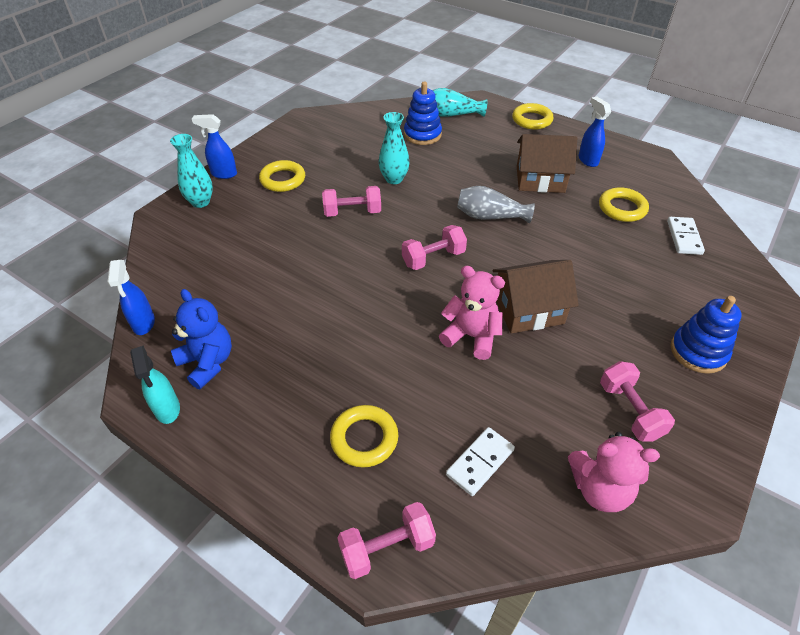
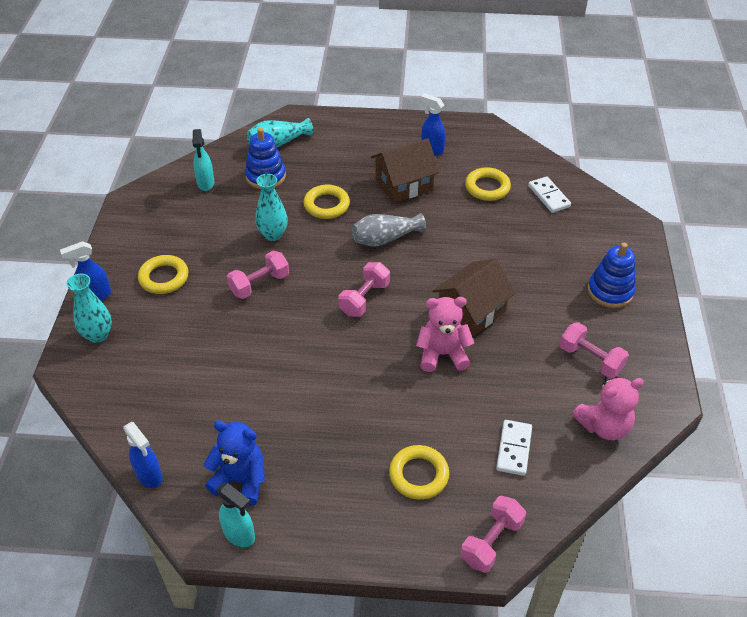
camera: 30 degrees left, 0 degrees up
(370, 124) = (206, 183): none -> turquoise spray bottle
(532, 120) = (357, 123): yellow ring -> yellow ring (326, 205)

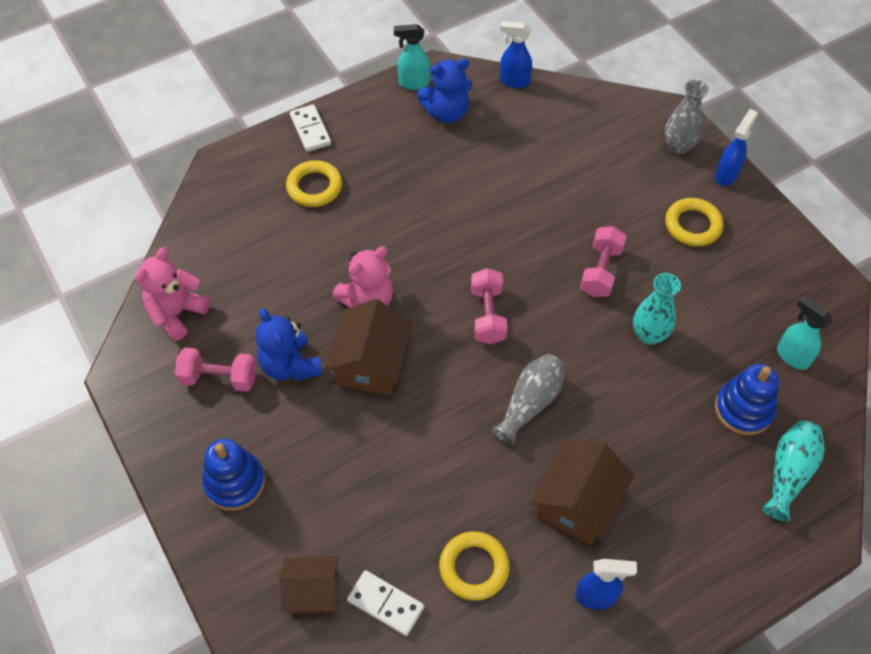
camera: 145 degrees right, 10 degrees up
(98, 335) = (678, 146): turquoise vase -> grey vase
(326, 205) = (635, 411): yellow ring -> none
(491, 541) = (227, 172): pink dumbbell -> none
(514, 449) = (248, 249): white domino -> white domino (310, 130)
(531, 340) = (290, 365): none -> blue teddy bear
(588, 219) = (312, 591): none -> brown house

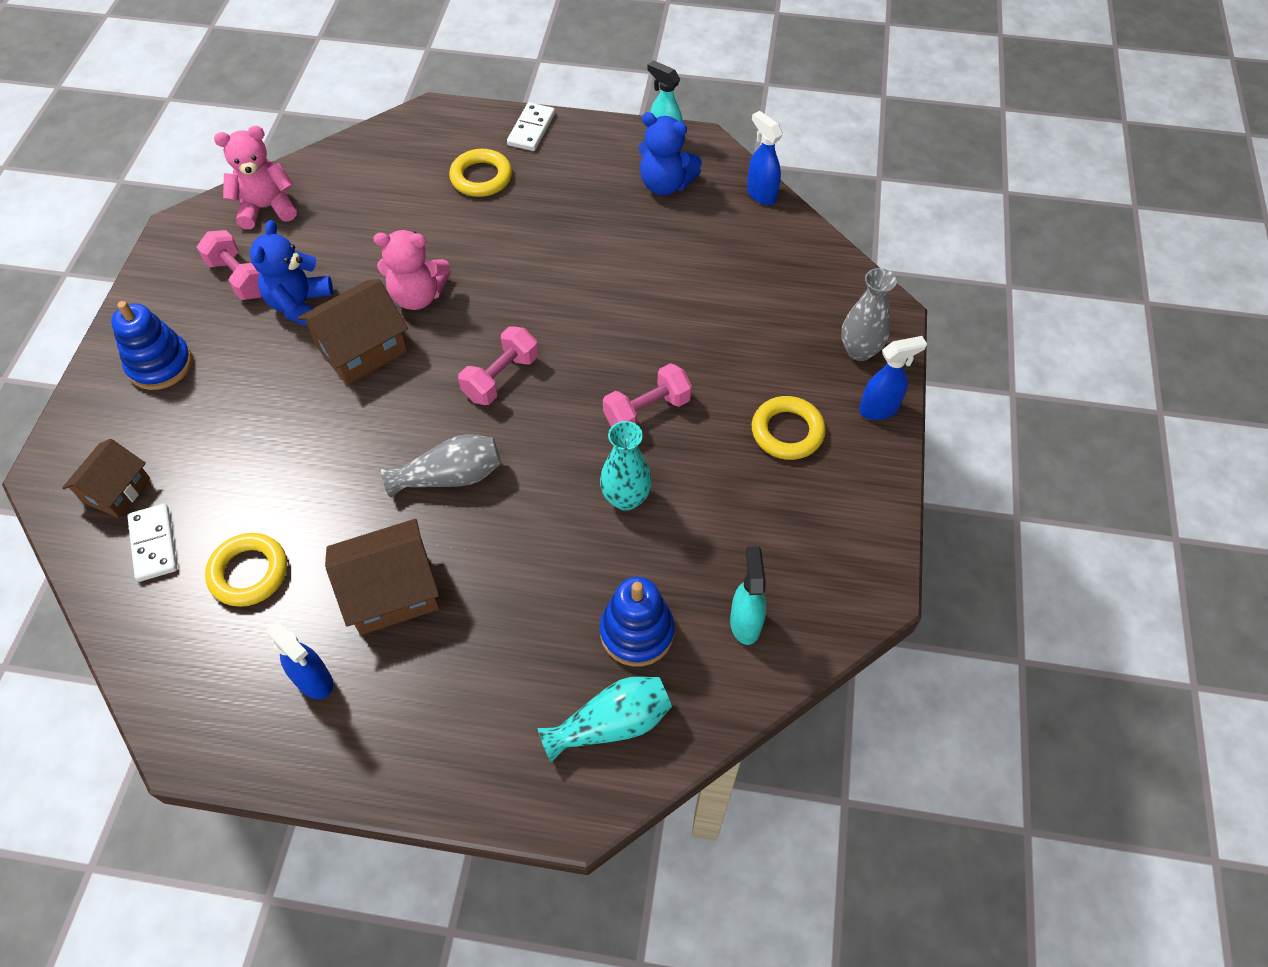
camera: 40 degrees right, 0 degrees up
(312, 591) = (117, 490): brown house -> brown house turned 75 degrees clockwise

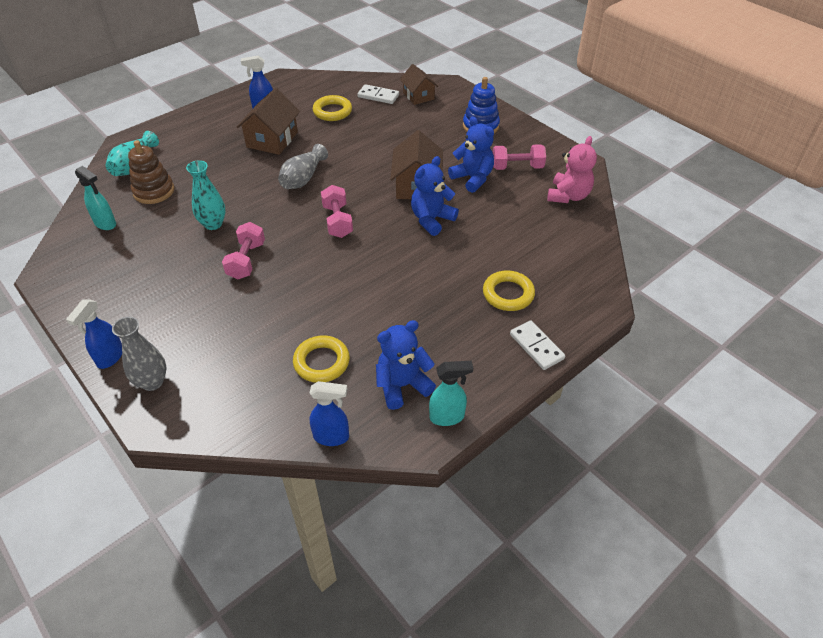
camera: 130 degrees right, 10 degrees down
(418, 296) = (431, 220): pink teddy bear -> blue teddy bear
(637, 632) = (154, 191): blue stacking toy -> brown stacking toy
(787, 431) = (158, 306): yellow ring -> yellow ring (321, 362)

